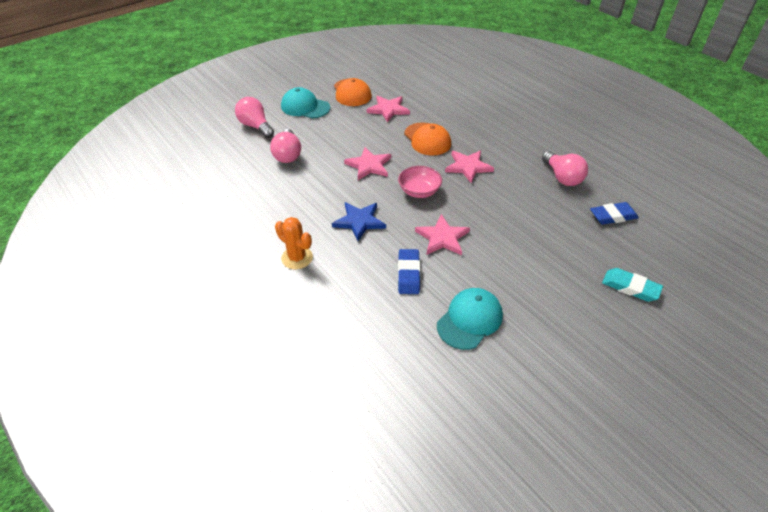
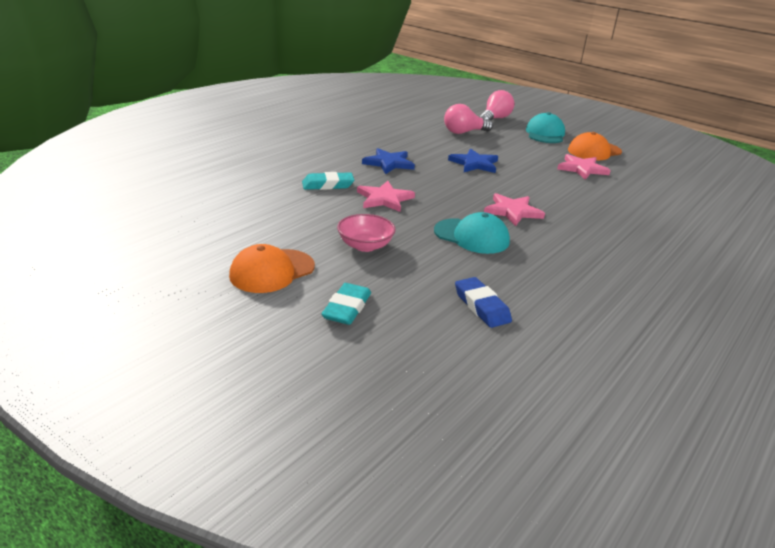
camera: 75 degrees right, 15 degrees down
(297, 258) = (332, 144): orange cactus -> none
(369, 165) = (474, 164): pink star -> blue star
(408, 274) = (328, 185): blue eraser -> turquoise eraser
(419, 191) = (450, 187): pink bowl -> pink bowl (365, 245)
(427, 139) = (545, 189): orange cap -> orange cap (272, 271)
(470, 320) = (276, 212): turquoise cap -> turquoise cap (471, 236)
(562, 177) = (540, 272): pink light bulb -> none

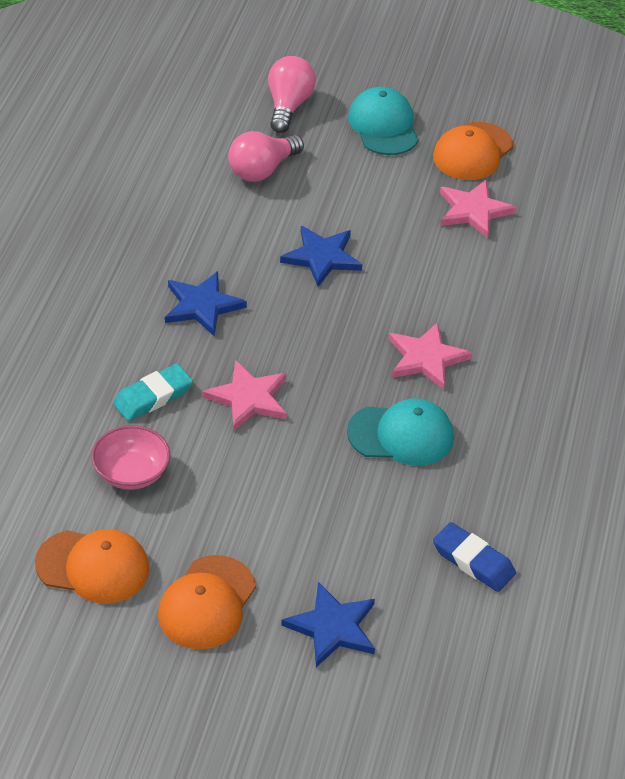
camera: 25 degrees left, 15 degrees up
(219, 236) = (93, 567): none -> orange cap
(347, 308) = (332, 627): turquoise eraser -> blue star
(365, 245) = (284, 508): pink bowl -> pink bowl (131, 473)

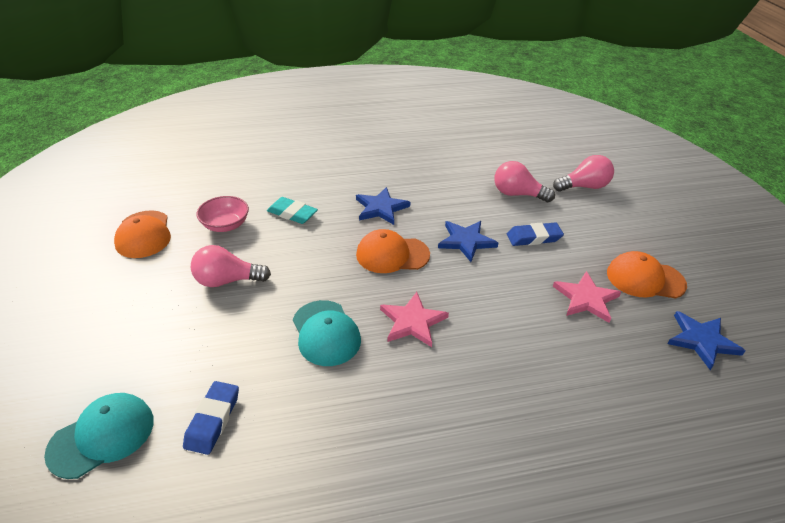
camera: 65 degrees right, 5 degrees down
(207, 603) = (126, 288): orange cap -> orange cap (392, 254)
(248, 398) = (315, 250): pink star -> none
(255, 498) = (227, 280): none -> pink light bulb
(332, 627) = (119, 356): blue star -> blue star (701, 340)
(353, 198) = (533, 237): none -> blue eraser
(383, 126) = (616, 229): turquoise cap -> turquoise cap (102, 436)

